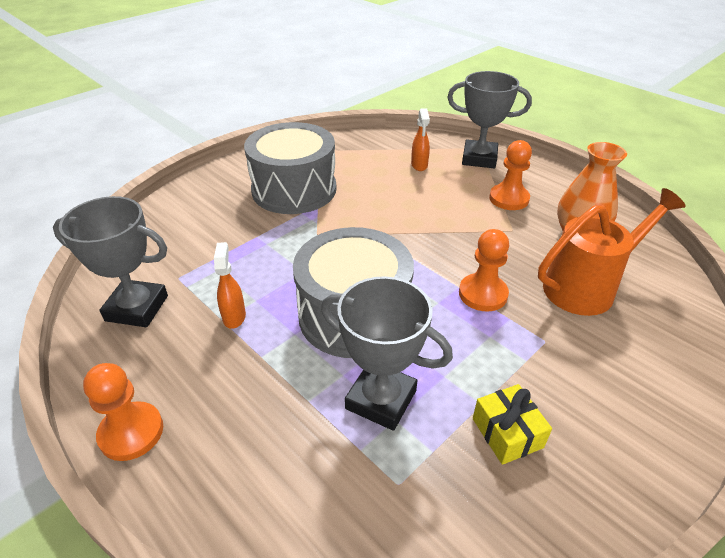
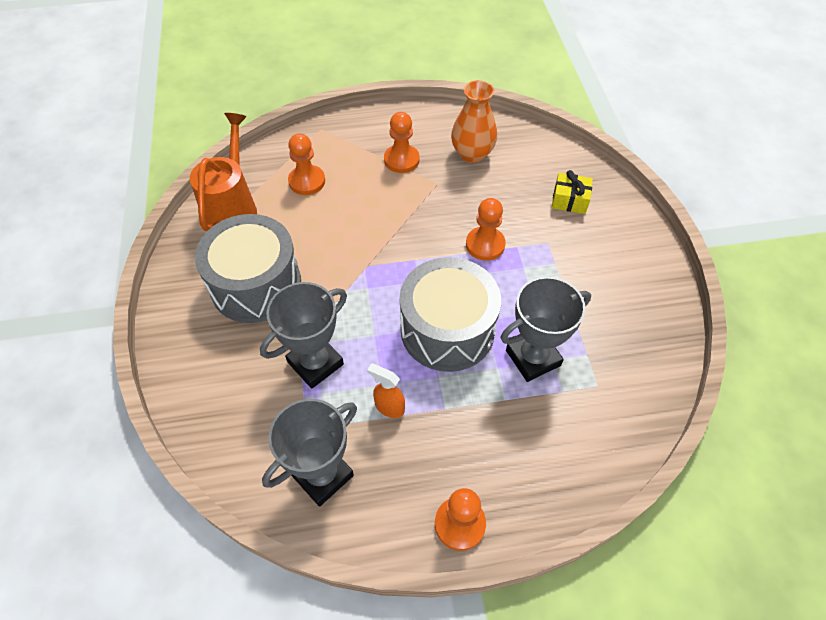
camera: 55 degrees left, 15 degrees up
(419, 165) = (307, 181): orange spray bottle -> orange pawn
(479, 158) = (335, 140): grey trophy -> grey trophy (315, 363)
(507, 433) = (598, 310): yellow gift -> yellow gift (569, 200)
(587, 287) = (521, 188): orange watering can -> orange watering can (232, 207)

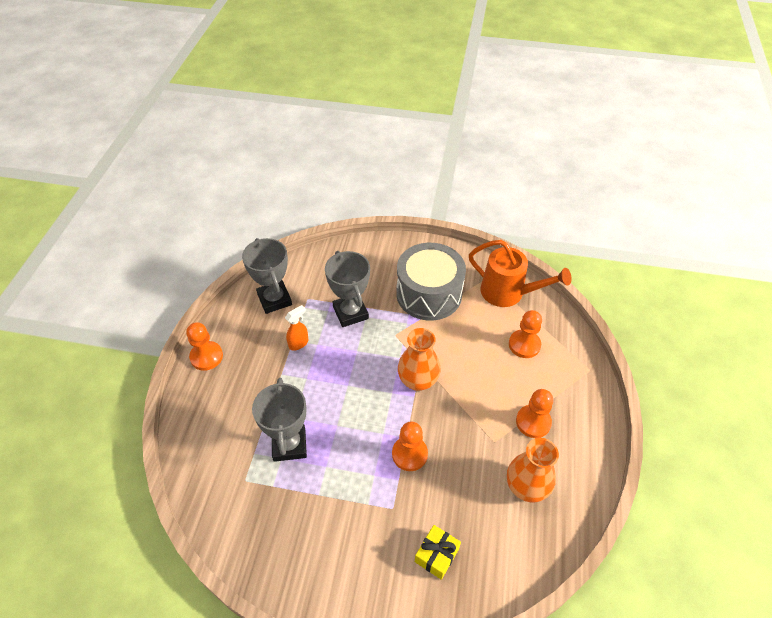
camera: 110 degrees right, 5 degrees down
(393, 261) = (418, 381): none -> orange vase
(447, 329) = (340, 396): grey drum -> none

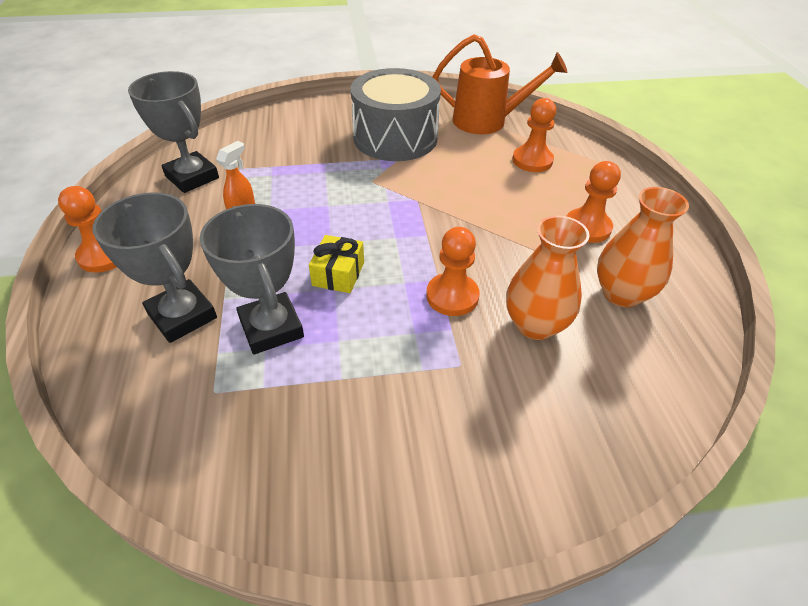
camera: 20 degrees left, 5 degrees down
(350, 313) = (303, 171): grey trophy -> grey trophy (182, 316)
(418, 381) = (423, 218): orange vase -> orange vase (535, 325)
(436, 555) = (553, 405): yellow gift -> yellow gift (338, 274)

